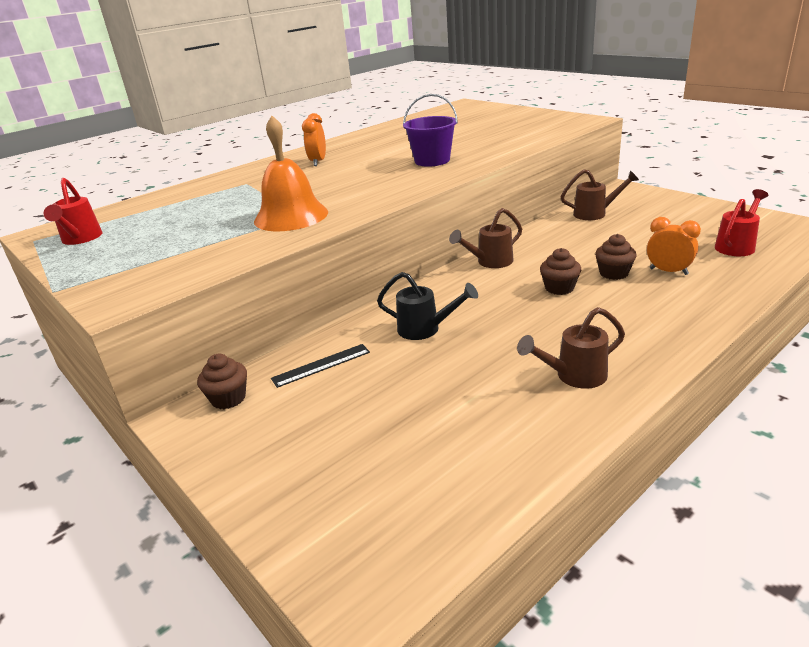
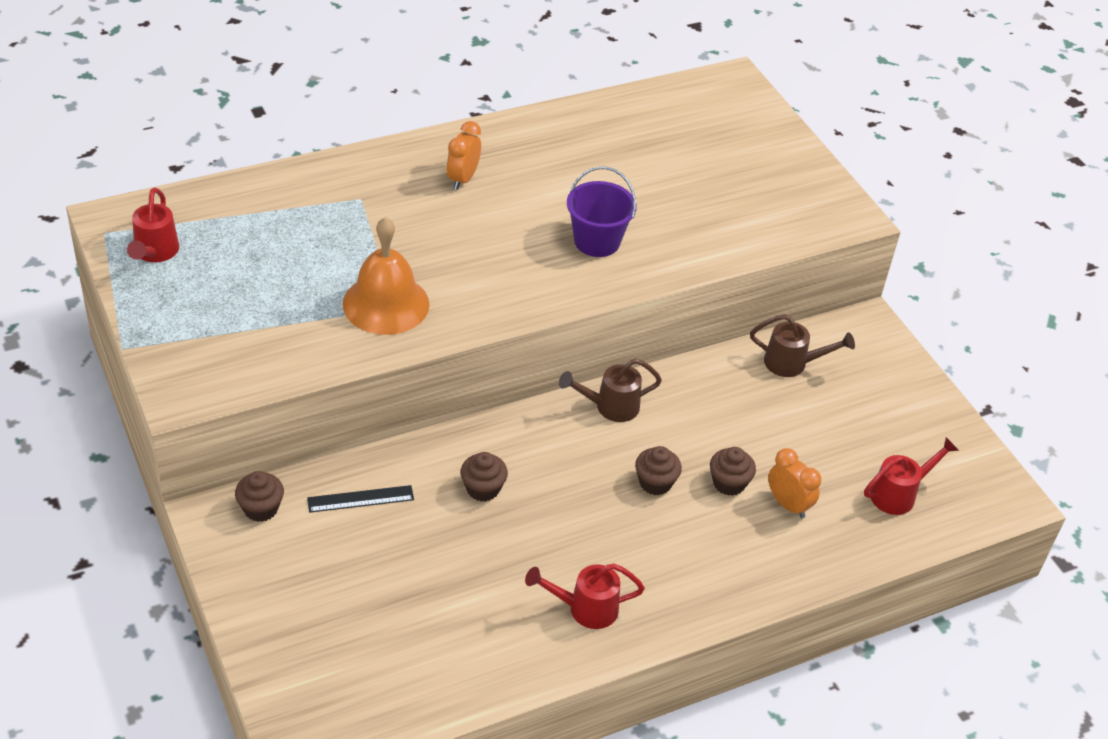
camera: 10 degrees right, 15 degrees up
(425, 329) = (483, 489): black watering can -> brown cupcake
(574, 376) = (585, 608): brown watering can -> red watering can

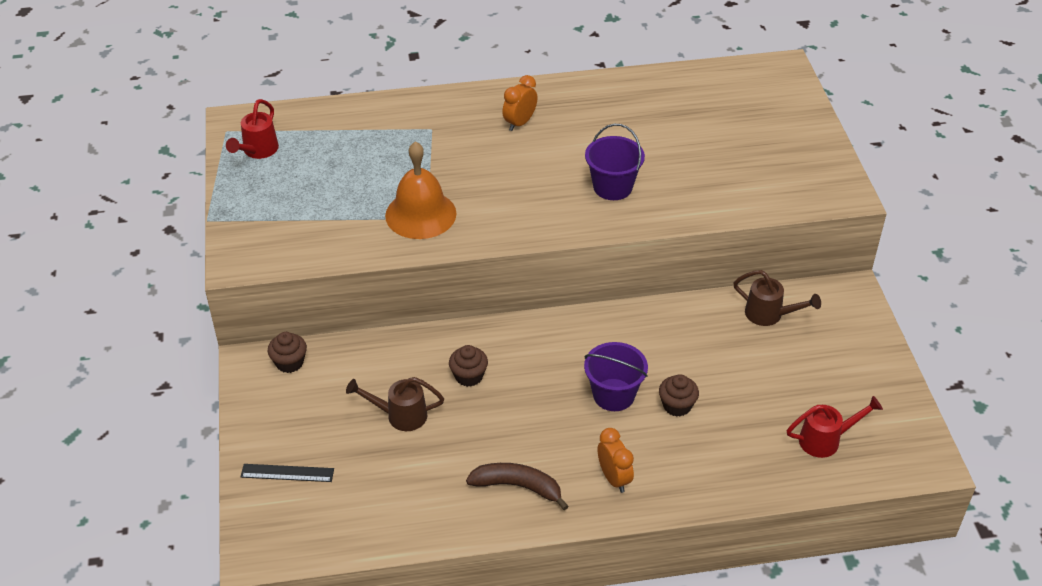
camera: 20 degrees right, 0 degrees up
(360, 499) = (369, 368): black ruler -> black ruler (287, 473)
(585, 608) = (518, 486): red watering can -> brown banana
(610, 407) = (598, 327): brown watering can -> brown watering can (400, 415)
(655, 483) = (613, 395): brown cupcake -> purple bucket
(788, 505) = (722, 432): orange clock -> orange clock (614, 478)

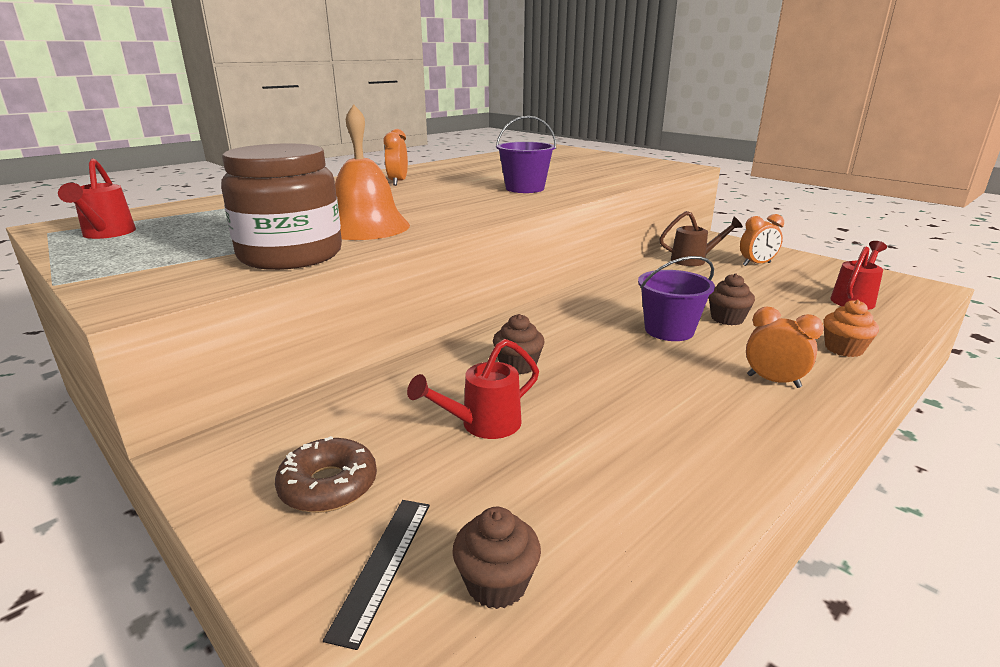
camera: 35 degrees left, 20 degrees down
(287, 473) = (382, 565): black ruler -> black ruler turned 45 degrees counterclockwise
(289, 362) = (270, 434): brown cupcake -> brown cupcake (496, 583)
(294, 415) = (328, 486): none -> brown donut
(344, 240) = (291, 255): none -> brown jar
(400, 415) = (482, 425): brown watering can -> red watering can
(518, 486) = (705, 428): brown banana -> none
(714, 481) = (843, 349): none -> orange cupcake
(821, 350) = (756, 264): none -> orange clock

